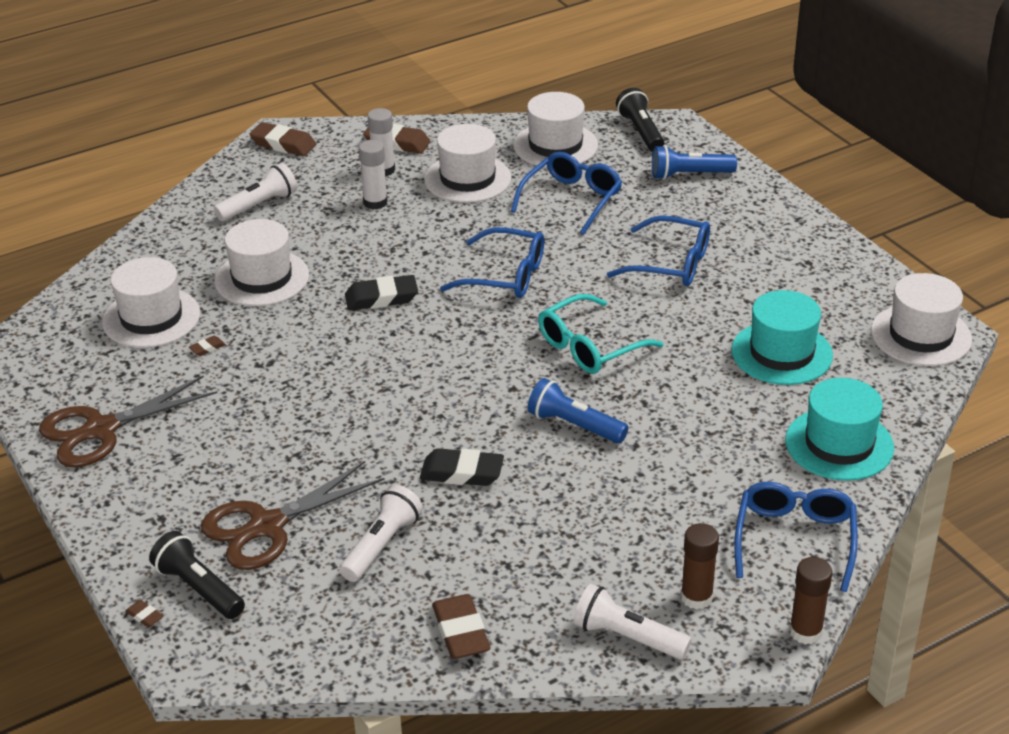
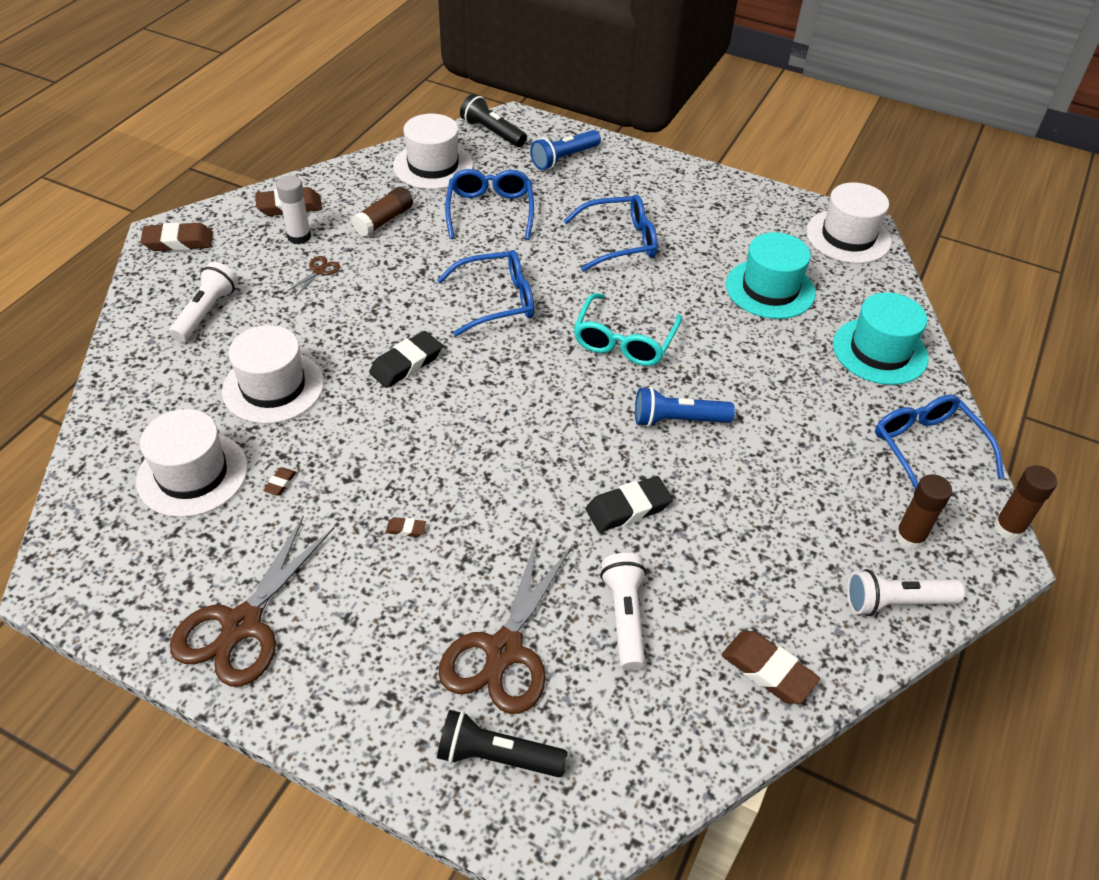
camera: 35 degrees left, 10 degrees up
(145, 616) = (469, 819): brown eraser -> brown eraser (406, 529)
(375, 202) = (319, 271): white glue stick -> brown scissors
(467, 179) = (384, 220): white hat -> brown glue stick

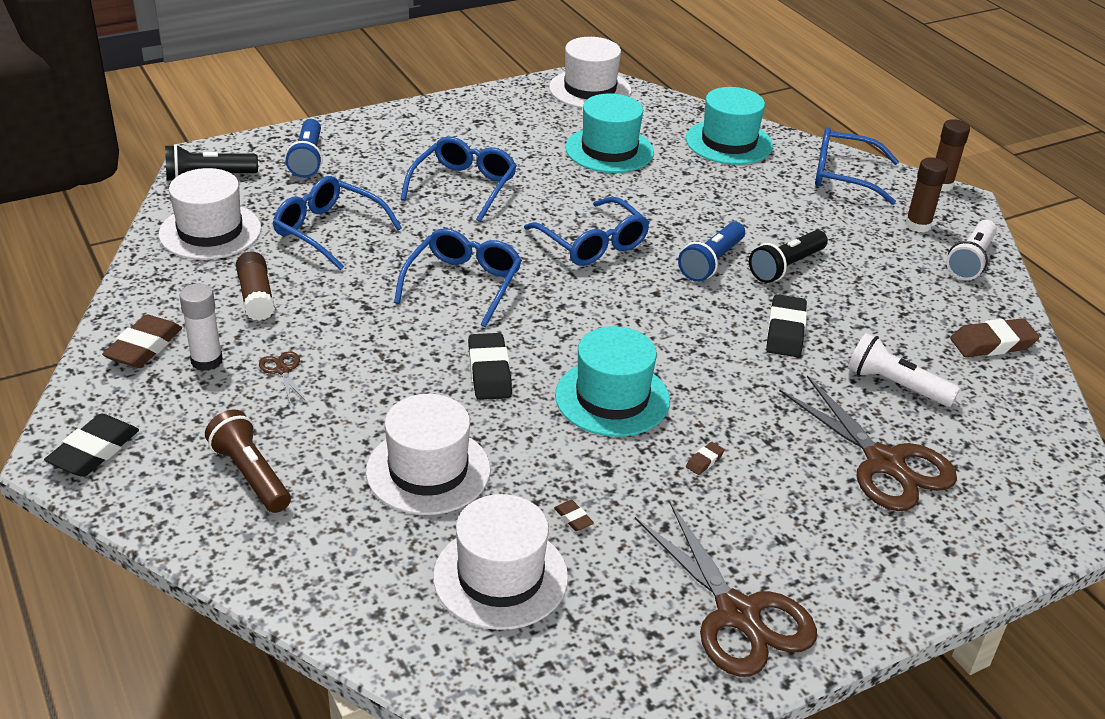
camera: 55 degrees left, 10 degrees down
(178, 242) = (94, 451): brown eraser -> black eraser
(206, 312) = (251, 475): white flashlight -> brown flashlight
(436, 442) = (612, 398): none -> turquoise hat
(497, 756) = (987, 513): black flashlight -> black flashlight (786, 267)
(624, 341) = (593, 244): turquoise glasses -> blue glasses

